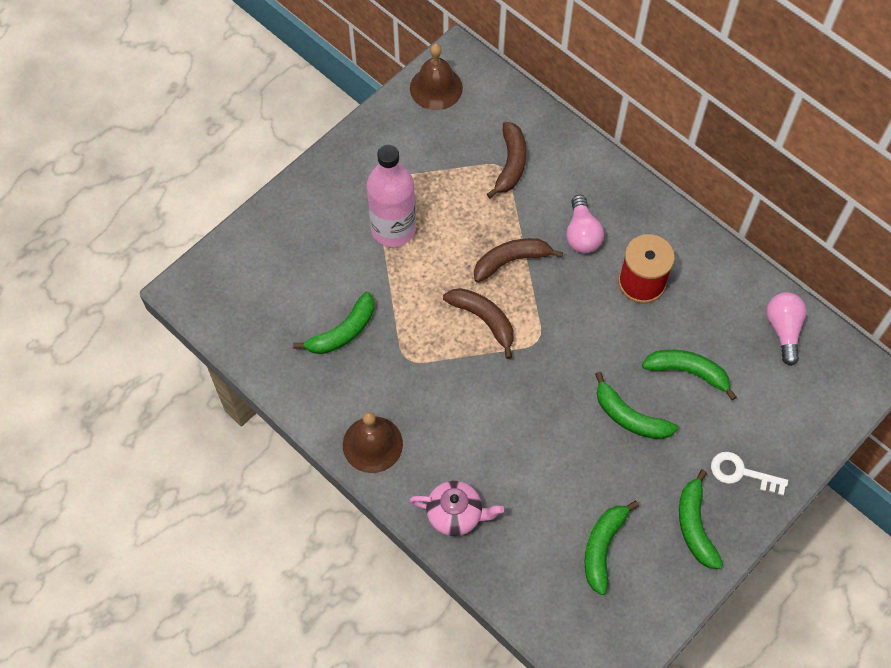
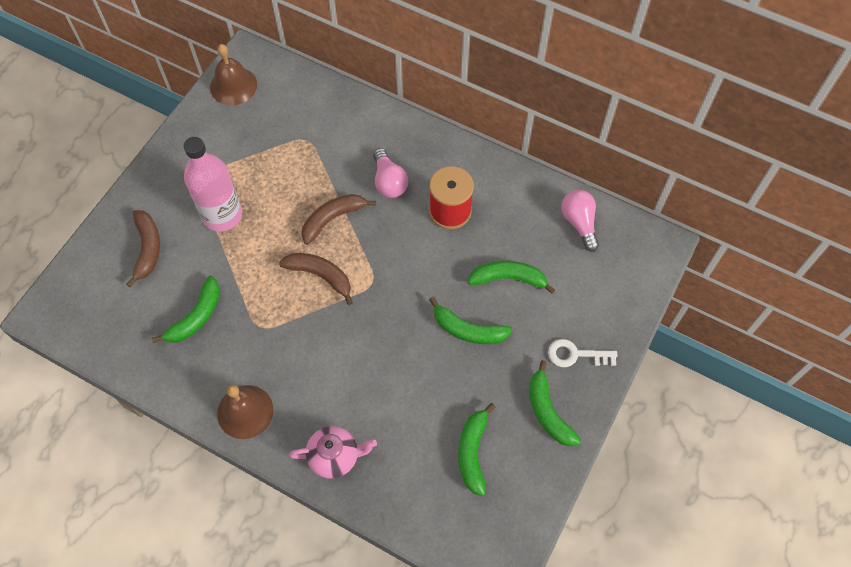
camera: 15 degrees left, 0 degrees up
(510, 164) = (313, 136): brown banana -> brown banana (147, 249)

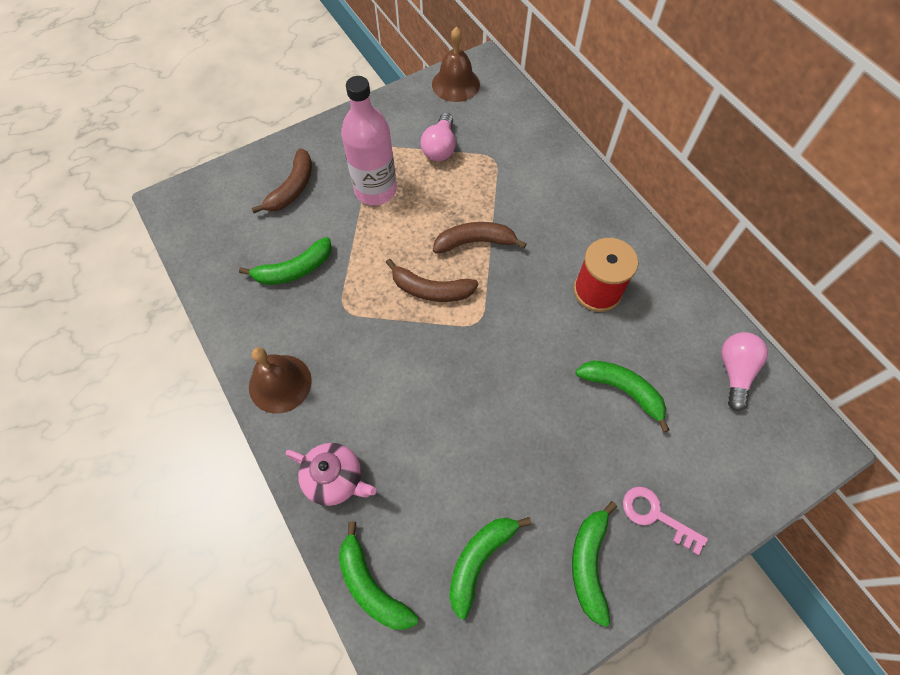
camera: 30 degrees right, 0 degrees up
(320, 276) = (431, 290): brown banana -> brown banana turned 135 degrees clockwise
(389, 182) = (550, 233): pink light bulb -> pink light bulb (440, 148)
(468, 330) = (548, 422): green banana -> green banana (371, 585)
(575, 355) = (655, 515): white key -> pink key

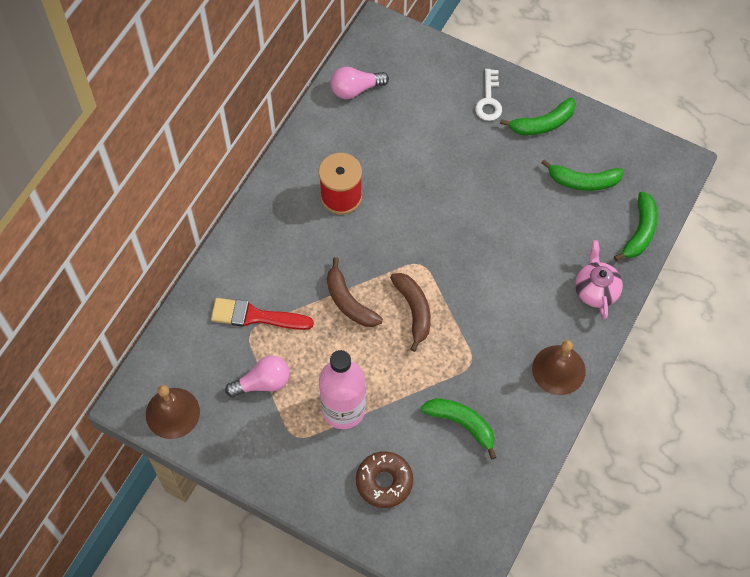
camera: 120 degrees left, 0 degrees up
(292, 188) = (384, 482): brown banana -> brown donut
(506, 168) = (255, 316): none -> red brush
(622, 390) = (414, 149): green banana -> none
(655, 515) = (489, 100): pink key -> white key

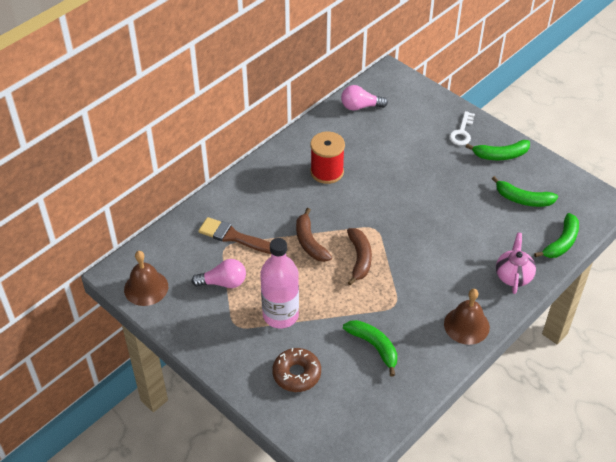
camera: 15 degrees right, 15 degrees down
(255, 316) = (233, 237): red brush -> brown brush

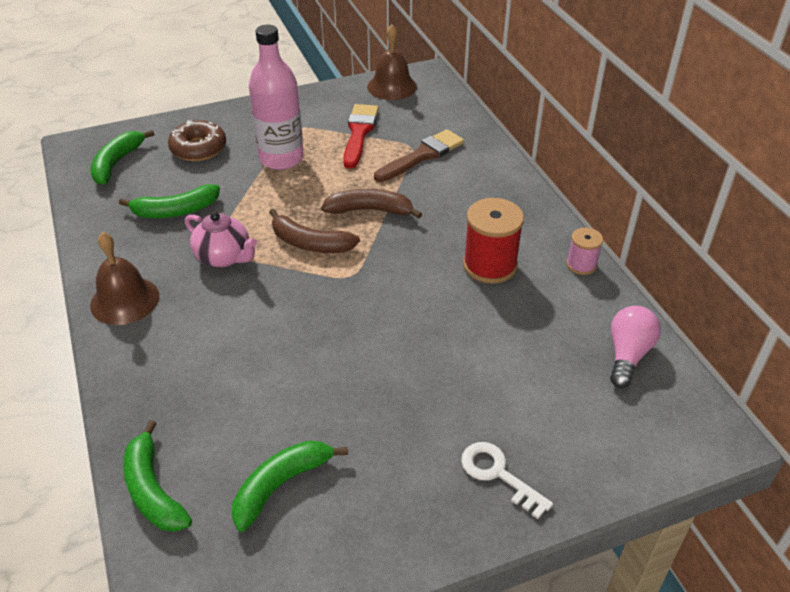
camera: 115 degrees right, 5 degrees down
(223, 282) = (359, 133): pink light bulb -> red brush
(302, 136) = (581, 265): none -> pink spool
(500, 155) = (406, 507): green banana -> green banana (117, 163)
(513, 276) = (150, 389): pink teapot -> pink teapot (224, 257)

